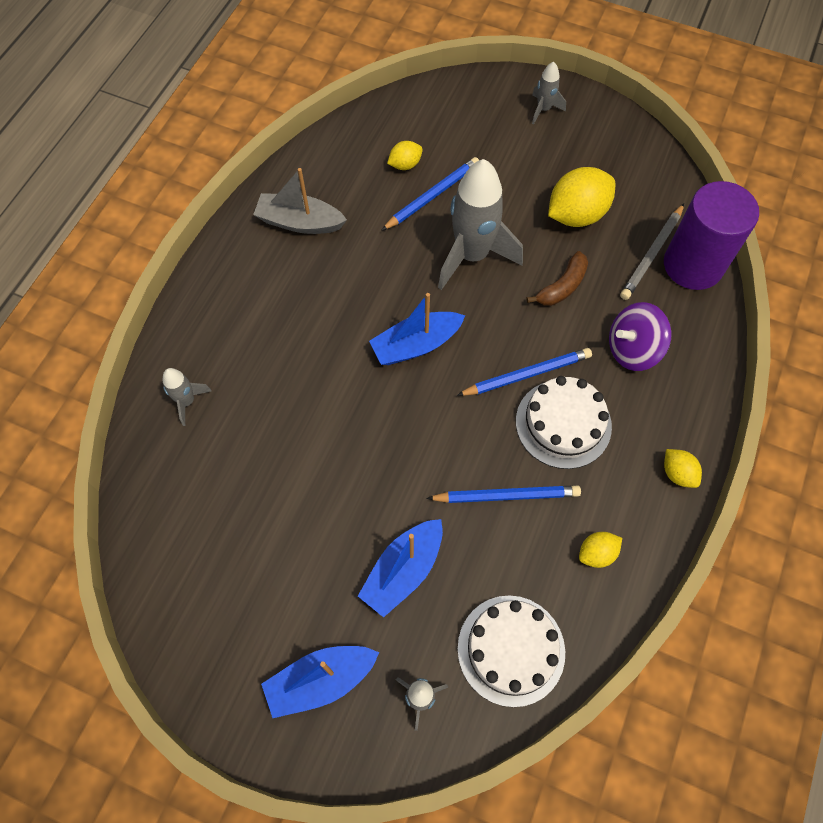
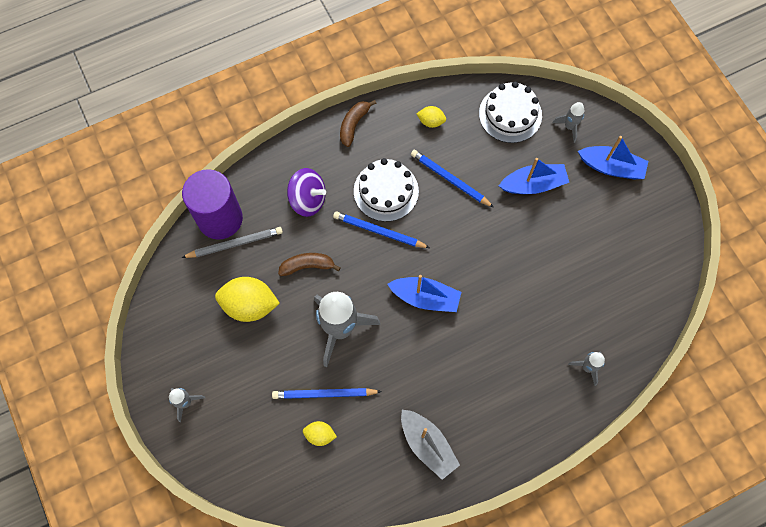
camera: 140 degrees left, 5 degrees up
(677, 473) = (354, 124): yellow lemon -> brown banana

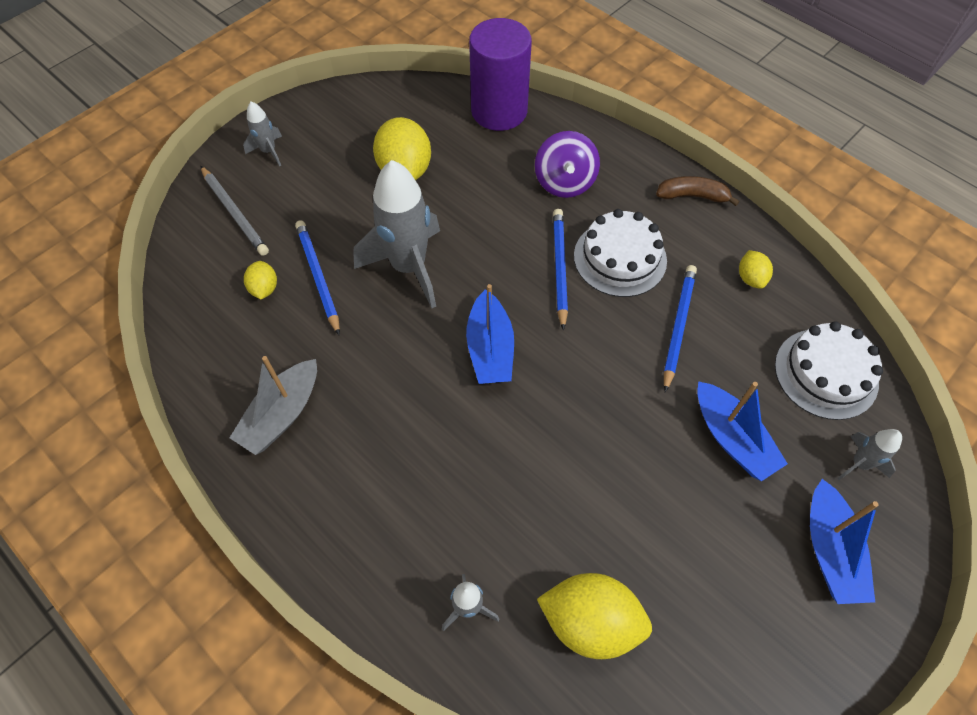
camera: 70 degrees right, 10 degrees down
(235, 244) = (474, 133): grey pencil -> grey pencil (234, 213)
(307, 266) = (478, 209): brown banana -> none
(613, 305) = (590, 621): none -> yellow lemon

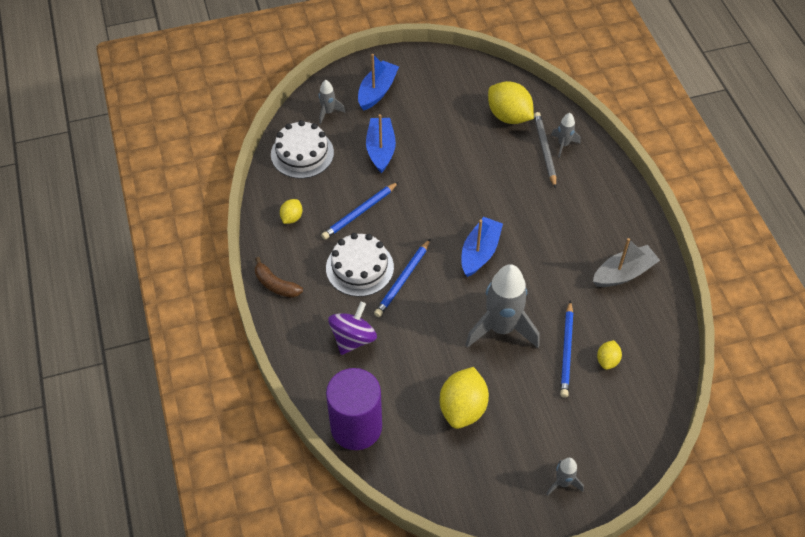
camera: 150 degrees left, 5 degrees down
(234, 213) = (609, 435): grey pencil -> grey pencil (545, 150)

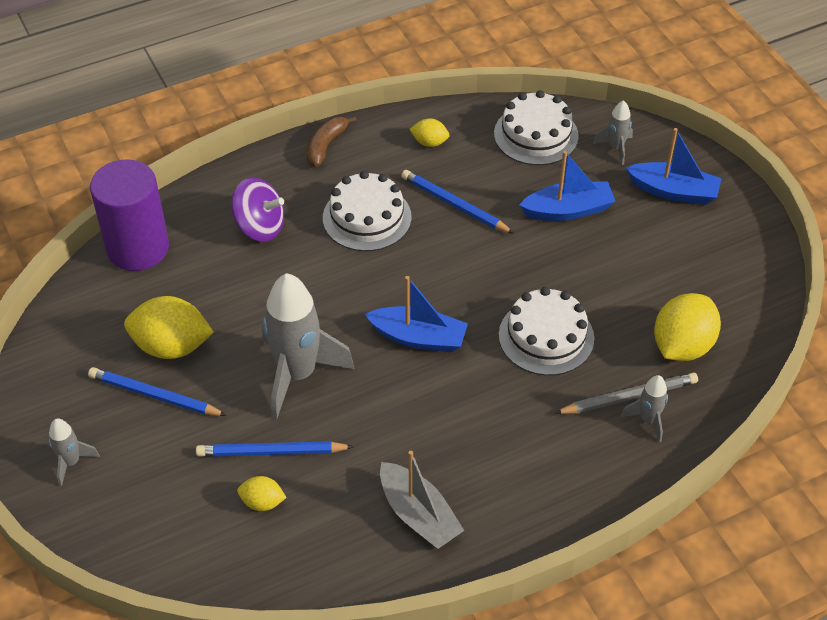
camera: 80 degrees right, 5 degrees down
(403, 280) = (356, 262): blue pencil -> blue pencil (155, 395)
(490, 182) = (546, 336): none -> white cake

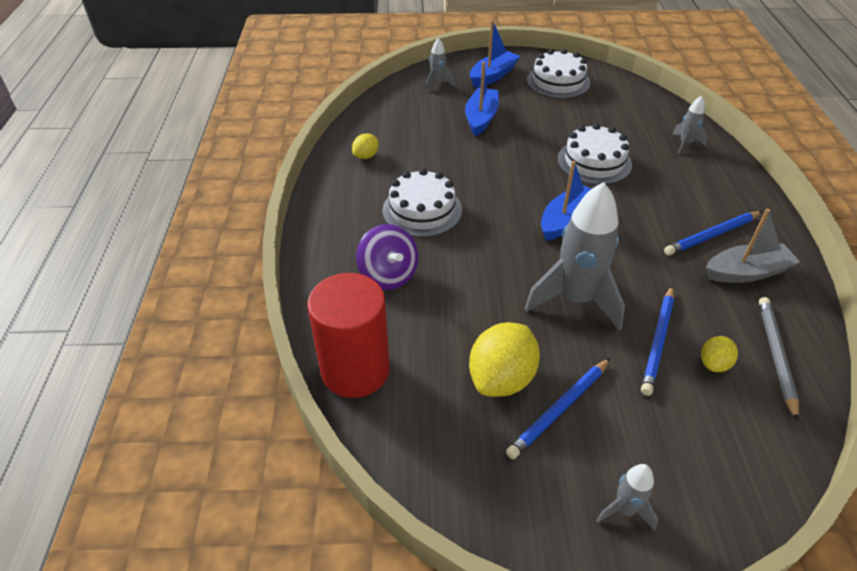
camera: 65 degrees left, 5 degrees down
(138, 248) = (355, 370): purple cylinder -> red cylinder
(260, 227) = (388, 275): purple spinning top -> purple spinning top turned 105 degrees clockwise
(326, 146) = (323, 209): brown banana -> none
(454, 205) = (440, 163): blue pencil -> blue pencil (712, 235)
(536, 135) = (398, 109): white cake -> white cake (558, 81)
(628, 397) = (663, 145): grey pencil -> grey pencil (776, 356)
(682, 346) = (627, 113): yellow lemon -> none

